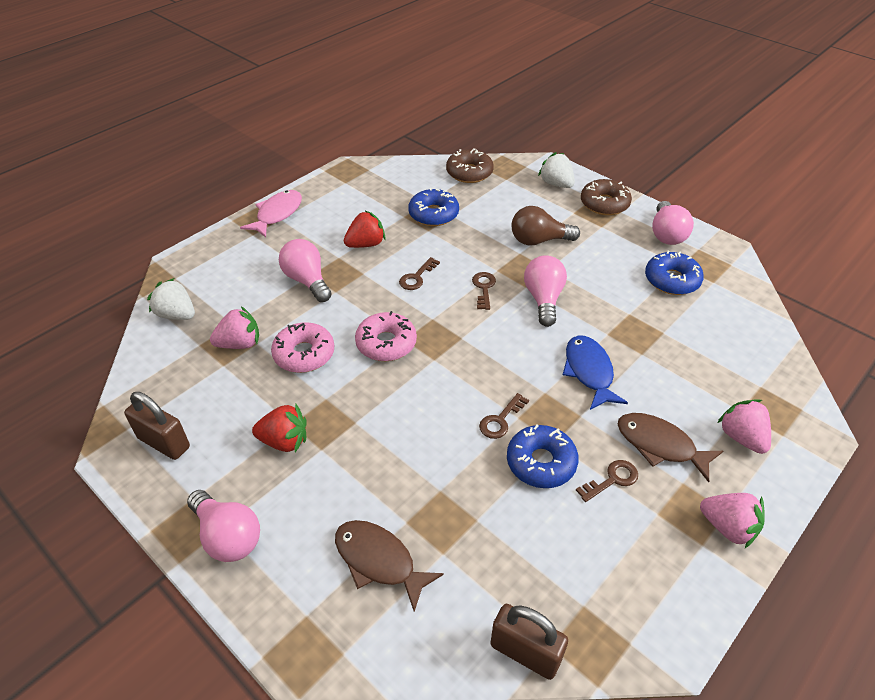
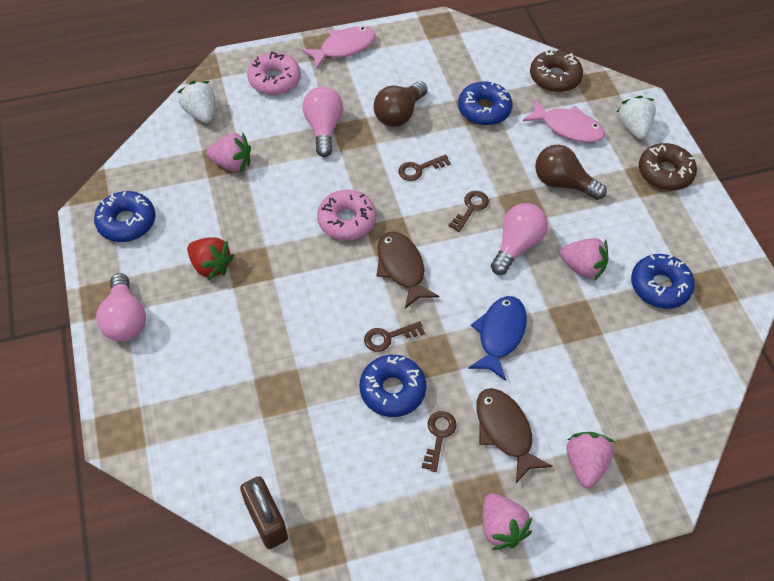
camera: 30 degrees right, 10 degrees up
(164, 442) = (127, 222): brown padlock -> blue donut
(304, 354) = (275, 198): pink donut -> pink donut (274, 80)
(366, 244) = (399, 114): red strawberry -> brown light bulb
(379, 561) = (213, 396): brown fish -> brown fish (401, 268)
(509, 202) = (568, 128): none -> pink fish
(606, 292) = (582, 267): none -> pink strawberry
(612, 479) = (438, 436): brown key -> brown key turned 75 degrees counterclockwise
(666, 234) = (700, 236): pink light bulb -> none

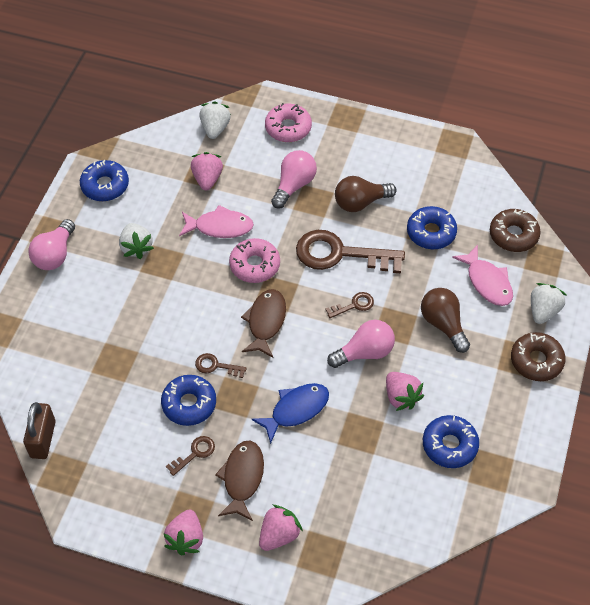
camera: 35 degrees right, 0 degrees up
(211, 266) = (136, 247): red strawberry -> white strawberry
(232, 164) = (207, 179): pink strawberry -> pink strawberry turned 135 degrees counterclockwise
(344, 48) = (361, 127): pink fish -> pink fish (220, 227)
(419, 169) = (340, 254): brown key -> brown key, size x2.24

